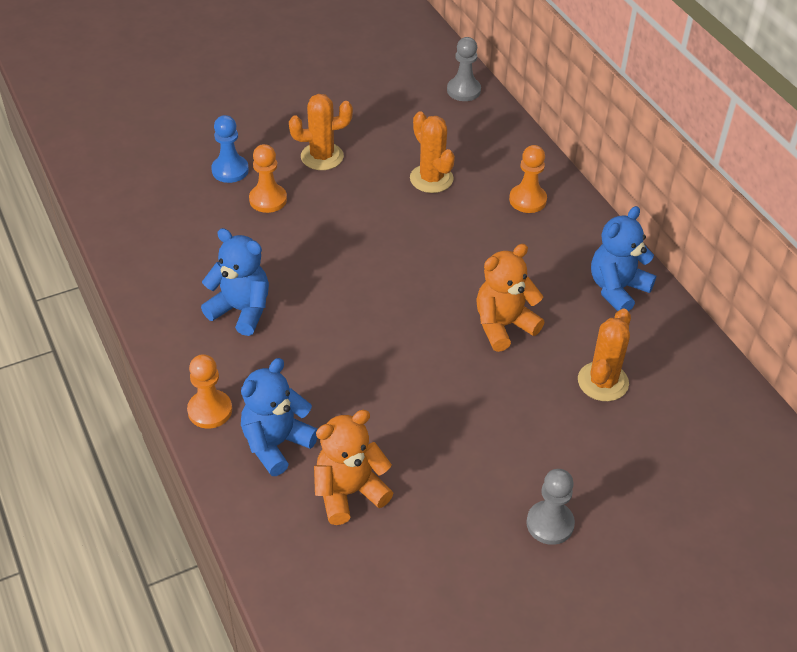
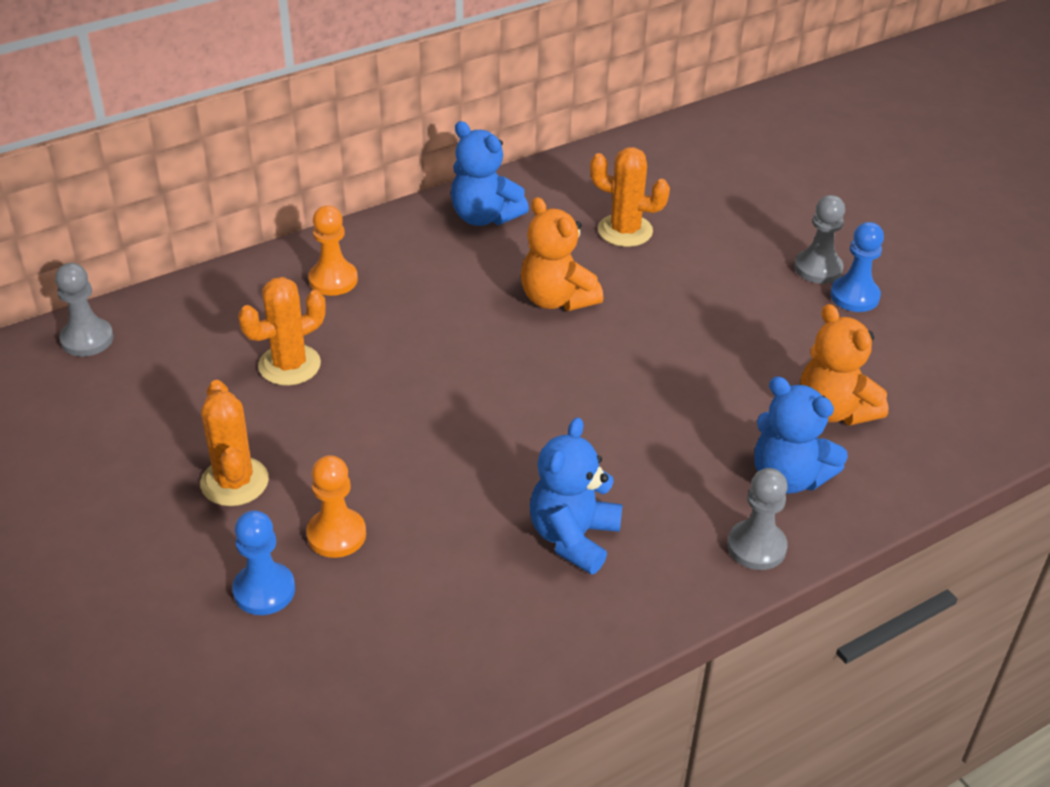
camera: 95 degrees left, 5 degrees down
(210, 410) = (756, 547): orange pawn -> grey pawn
(506, 545) = (854, 296): none -> blue pawn

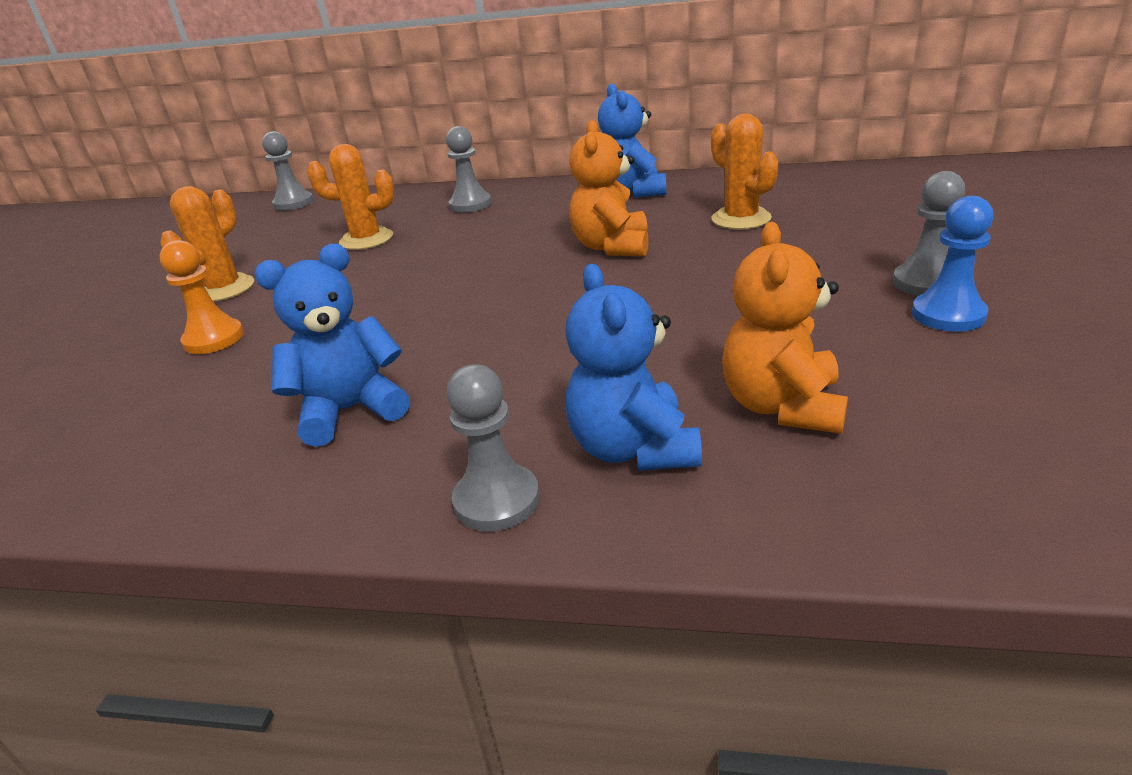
camera: 45 degrees right, 10 degrees down
(264, 590) = (118, 354): blue pawn -> none
(333, 280) = (470, 205): orange pawn -> grey pawn

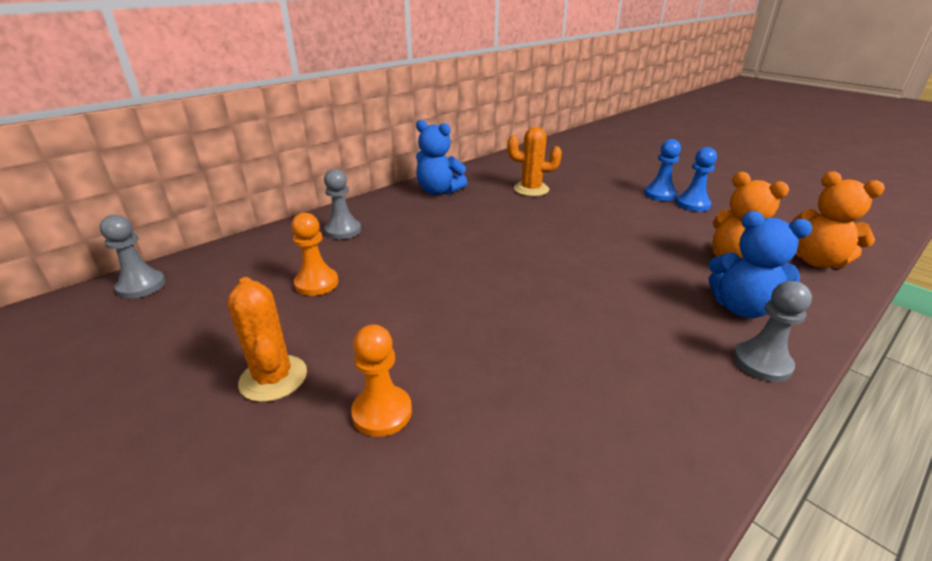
camera: 55 degrees left, 0 degrees up
(350, 410) = (605, 379): blue teddy bear -> none
(366, 239) = (316, 283): orange cactus -> orange pawn
(612, 247) = (505, 224): orange teddy bear -> orange teddy bear (817, 261)
(926, 283) = (660, 194): grey pawn -> blue pawn

